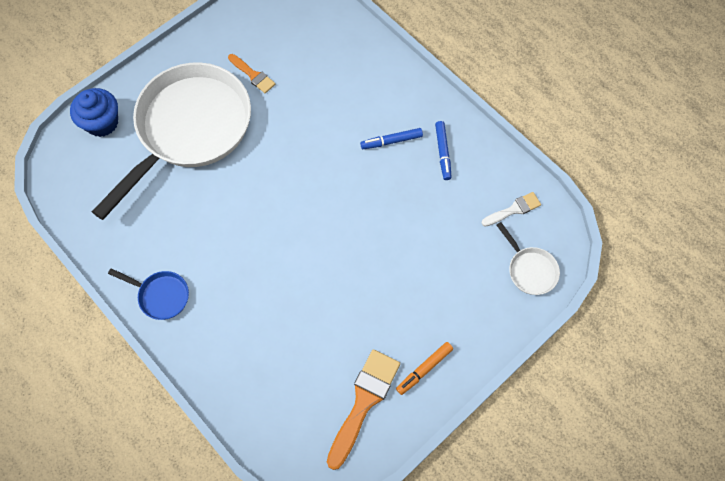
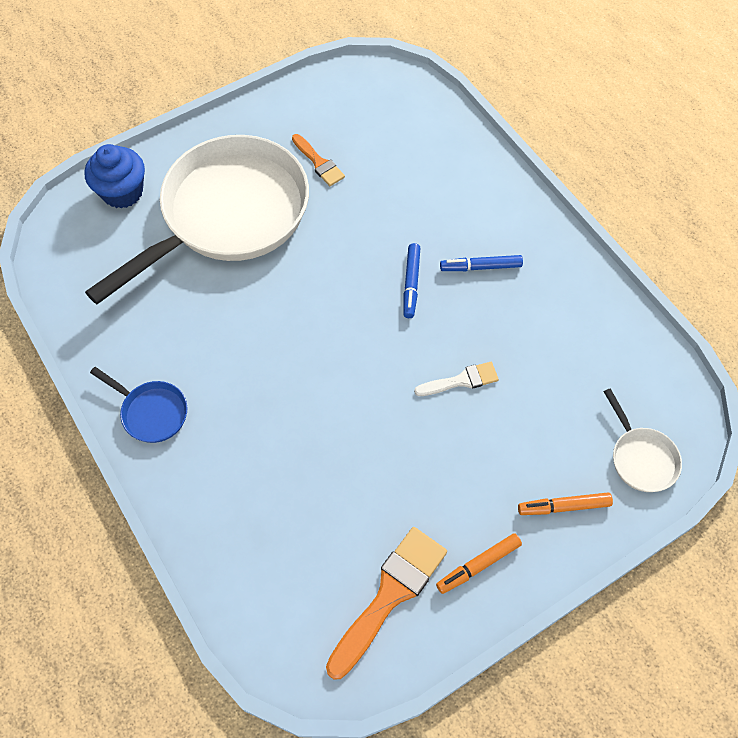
camera: 10 degrees right, 5 degrees down
(443, 152) = (545, 291): blue marker -> blue marker (411, 284)
(479, 315) = (563, 506): none -> orange marker
(513, 209) = (629, 377): white brush -> white brush (461, 380)

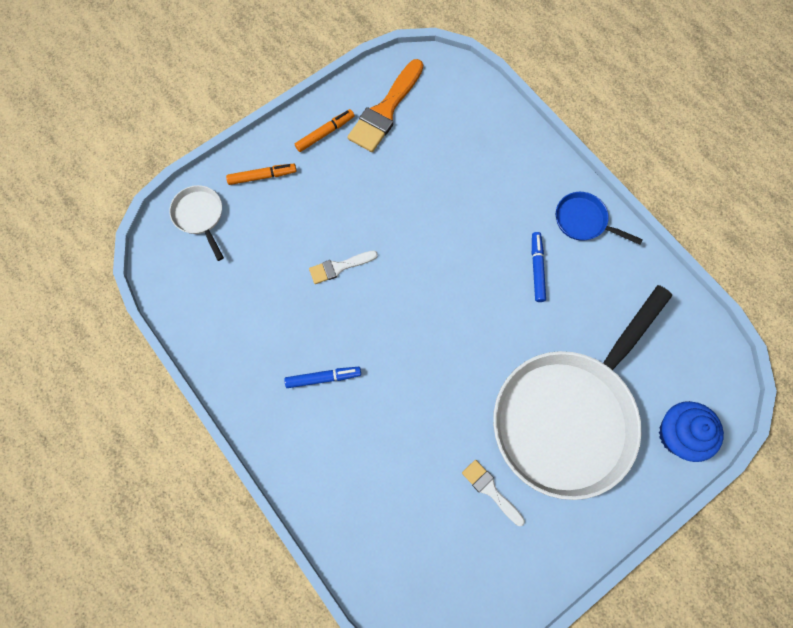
camera: 175 degrees right, 10 degrees up
(319, 163) = (490, 490): orange brush -> white brush
(411, 284) = (386, 355): blue marker -> blue marker (537, 269)

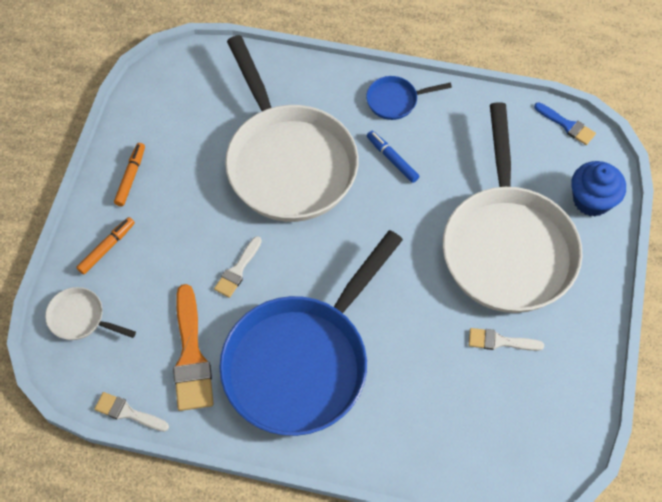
camera: 40 degrees left, 10 degrees down
(171, 314) = (128, 412): none -> white brush
(323, 378) = (301, 362): blue marker -> blue pan
(385, 110) = (166, 125): orange brush -> orange brush (191, 356)
(451, 209) = (288, 162): none -> white pan
(716, 352) = (567, 125): none -> blue brush

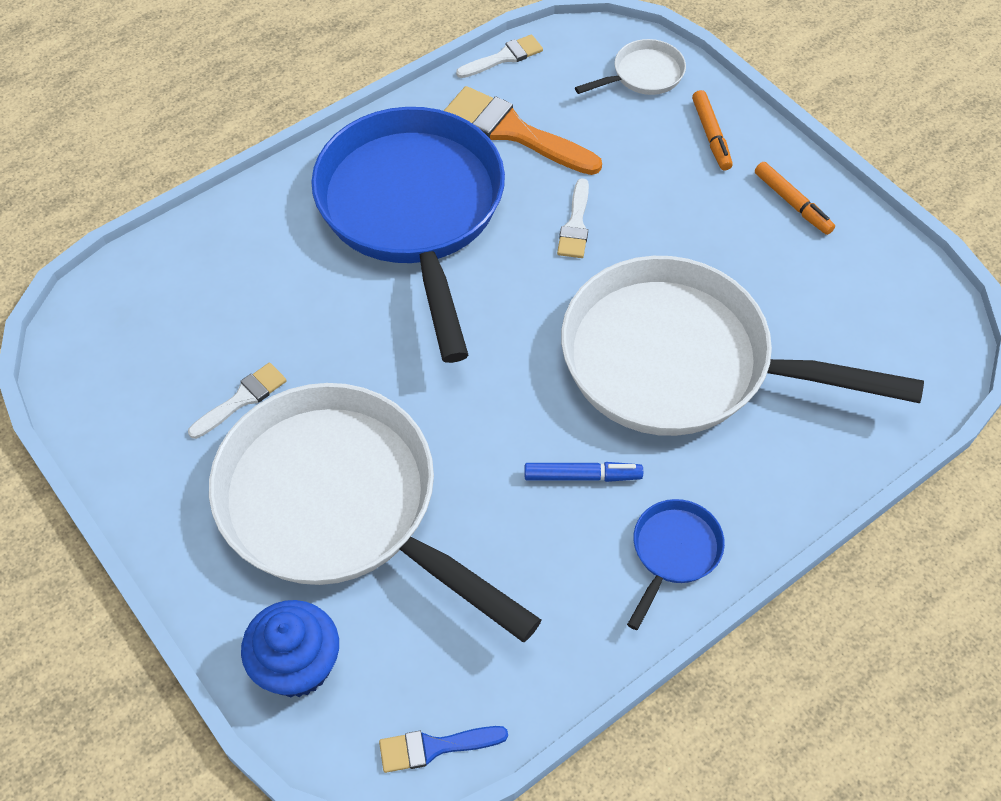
camera: 130 degrees right, 5 degrees down
(237, 270) = (575, 224): white brush -> white brush turned 150 degrees counterclockwise

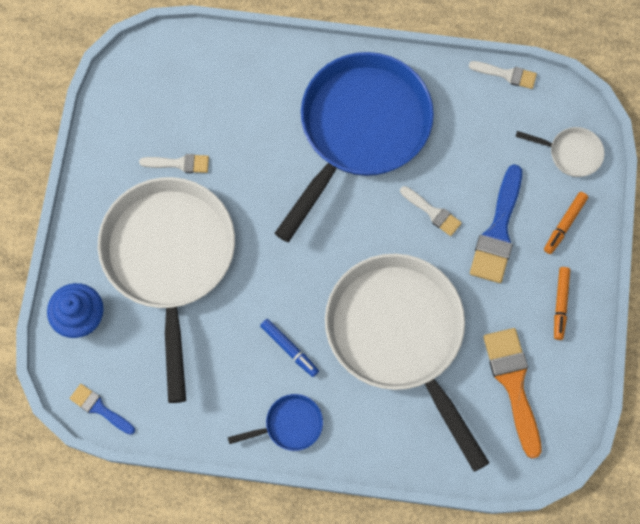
camera: 45 degrees right, 15 degrees up
(514, 132) = (461, 127): orange brush -> orange brush (513, 384)
(575, 224) = (432, 212): white brush -> white brush turned 105 degrees counterclockwise
(658, 190) = (498, 231): none -> blue brush

